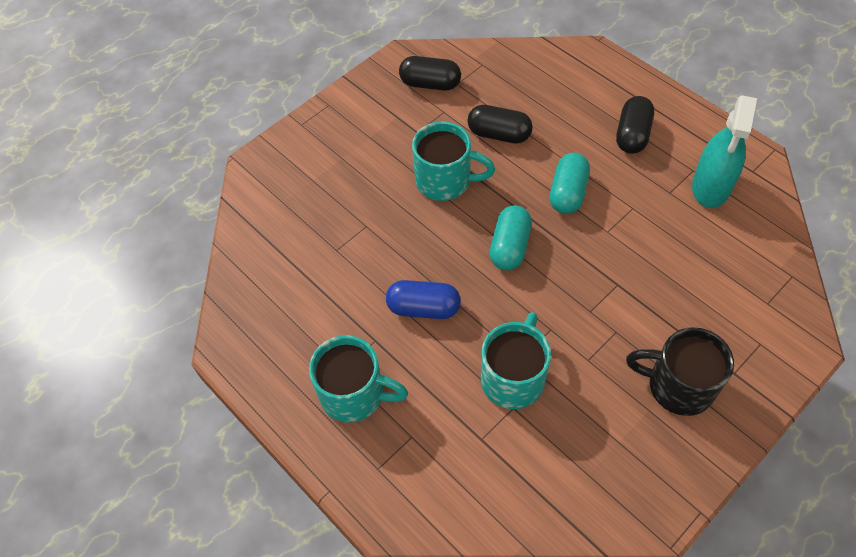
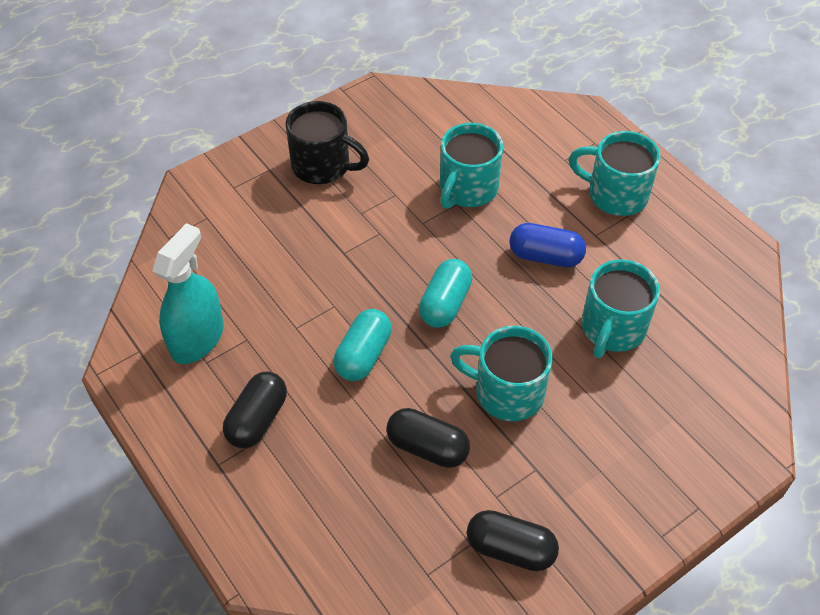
camera: 175 degrees left, 5 degrees down
(360, 245) = (612, 329): none -> turquoise mug

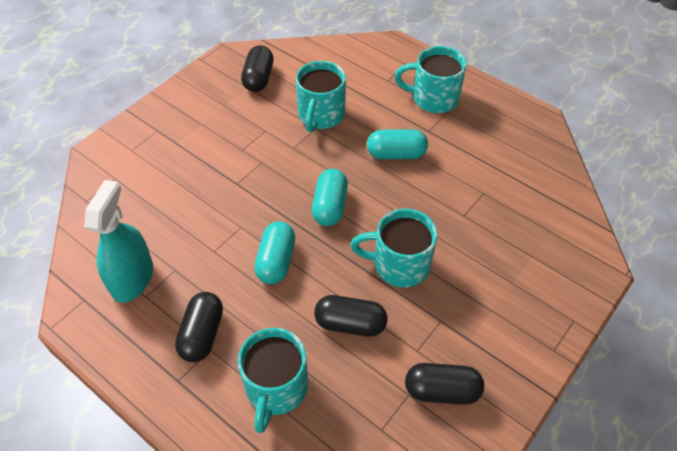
camera: 15 degrees left, 0 degrees up
(323, 166) = (201, 119): black mug -> none
(405, 127) = (258, 78): none -> black capsule
(545, 256) = (396, 154): blue capsule -> turquoise capsule
(612, 329) = (464, 198): turquoise mug -> turquoise mug (276, 388)

